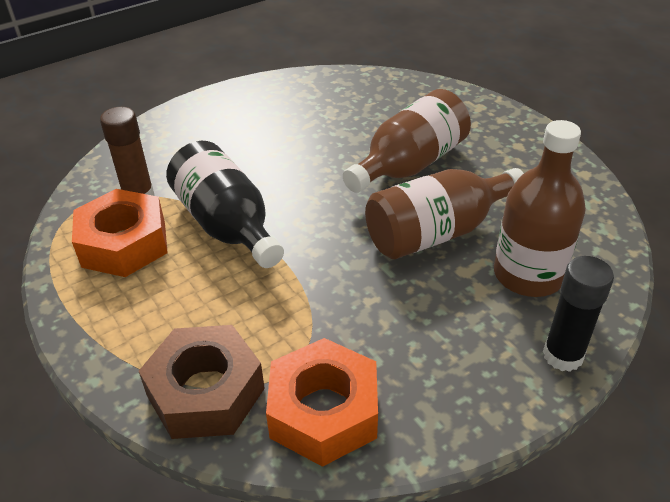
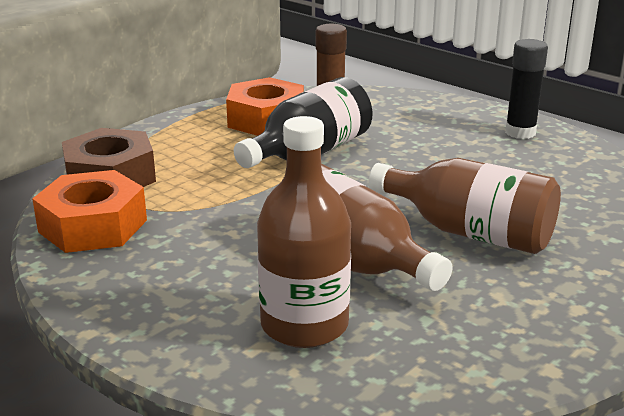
camera: 75 degrees right, 15 degrees down
(563, 355) = (177, 352): black glue stick -> black glue stick (520, 132)

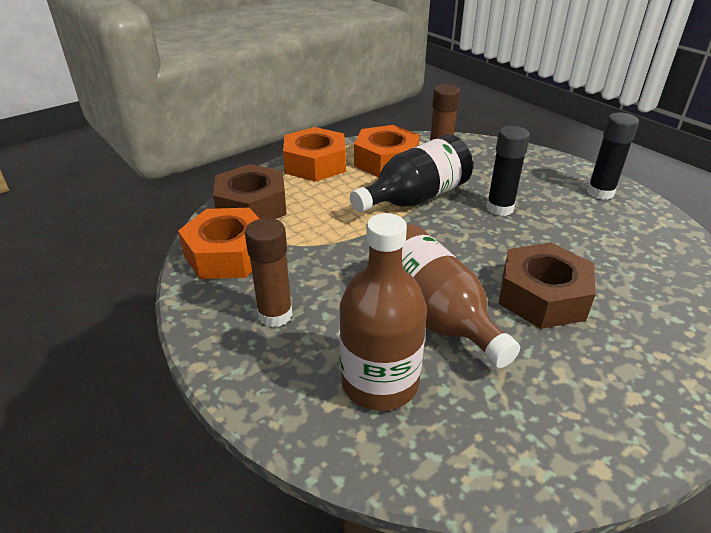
camera: 10 degrees right, 10 degrees up
(168, 277) = (275, 315): none -> brown glue stick
(179, 128) = (315, 164): none -> orange nut
(409, 156) = (499, 208): none -> black glue stick
(470, 232) = (542, 296): brown bottle -> brown nut

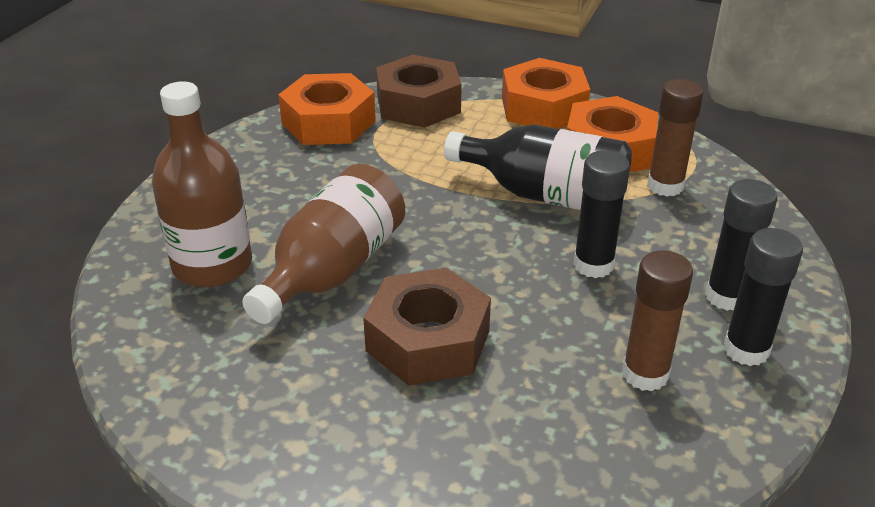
camera: 60 degrees right, 0 degrees up
(275, 315) = (262, 179): brown glue stick -> brown glue stick (645, 374)
(553, 181) = (726, 296): none -> black glue stick

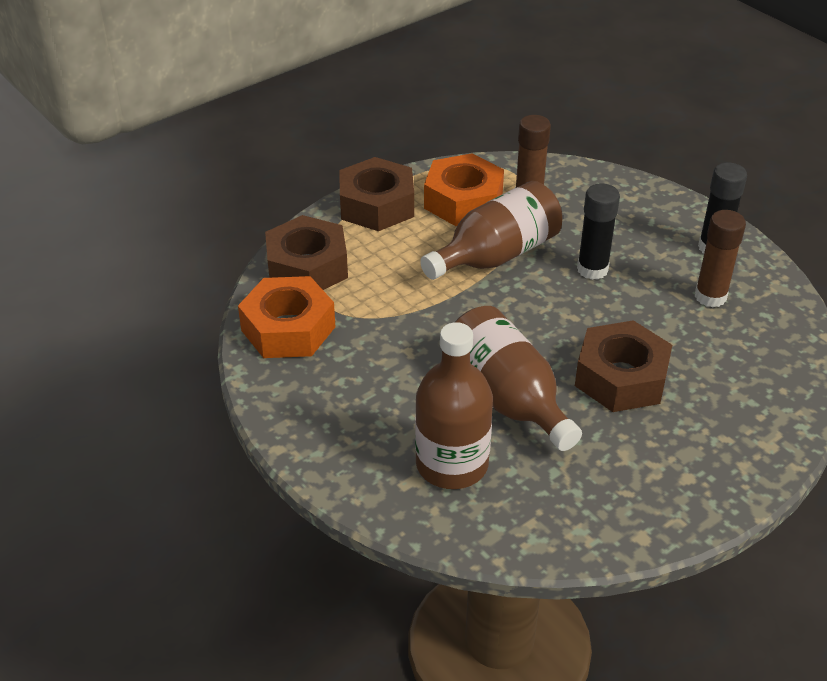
camera: 60 degrees left, 5 degrees up
(543, 108) = (377, 205): orange nut -> brown nut
(545, 195) = (496, 255): black bottle -> brown bottle
(726, 296) = (661, 230): black glue stick -> none

